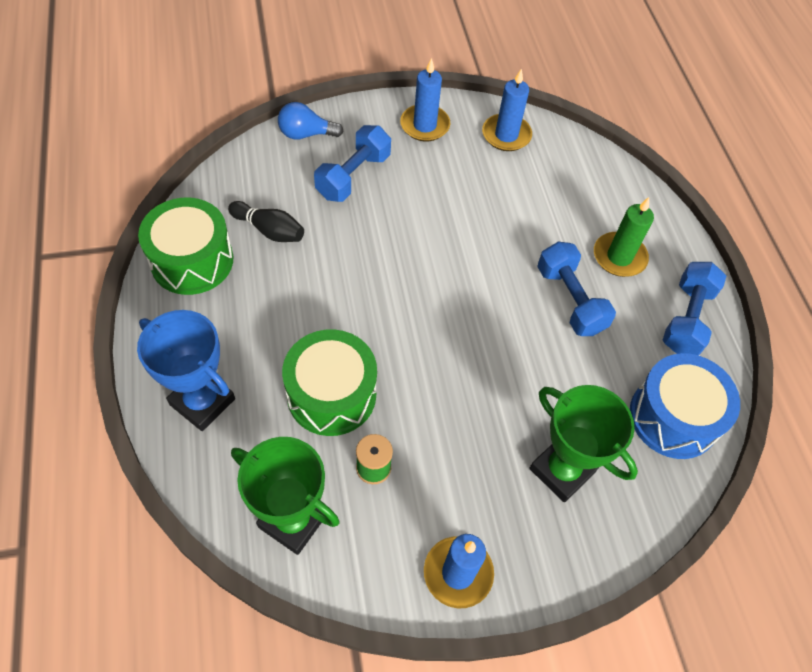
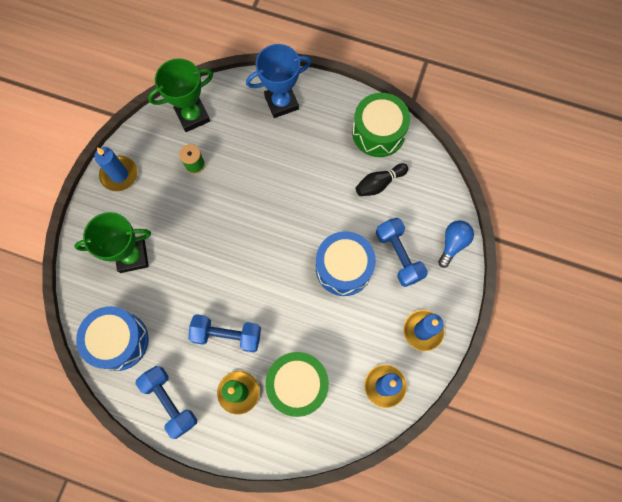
camera: 125 degrees right, 15 degrees up
(331, 394) = (248, 165): green drum -> green drum (297, 385)
(405, 221) = (343, 268): none -> blue drum

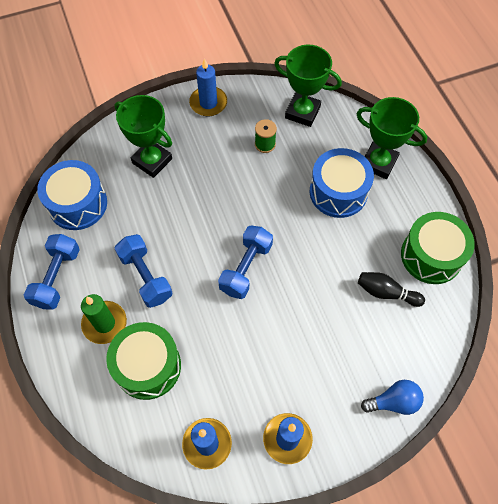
camera: 50 degrees right, 10 degrees down
(281, 102) = (378, 163): blue trophy -> green trophy
(343, 268) = (283, 323): blue drum -> blue drum (338, 192)
(398, 256) = (337, 361): blue dumbbell -> blue dumbbell (246, 268)

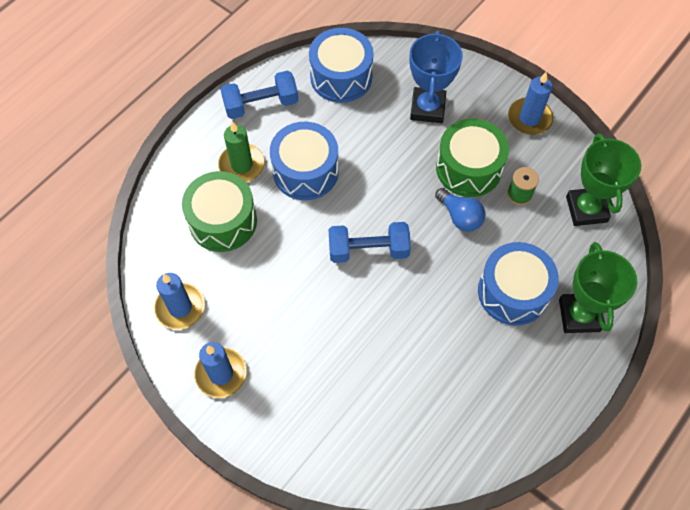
camera: 60 degrees right, 0 degrees up
(146, 276) = (305, 171): blue dumbbell -> blue drum
(152, 161) = (427, 108): green trophy -> blue trophy
(386, 293) = (426, 395): black bowling pin -> none
(393, 402) = (311, 456): blue light bulb -> blue light bulb (460, 216)
(431, 256) = (500, 422): green drum -> green drum (468, 168)

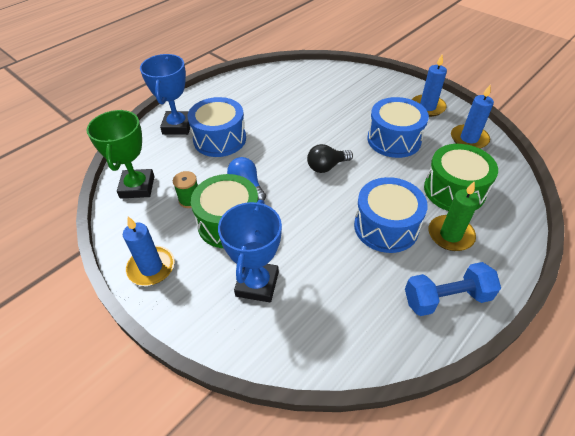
camera: 175 degrees left, 15 degrees down
(341, 77) = (355, 329): blue drum -> blue drum (394, 139)
(368, 250) = (326, 167): blue dumbbell -> black light bulb
(579, 315) = (177, 126): green trophy -> blue trophy

